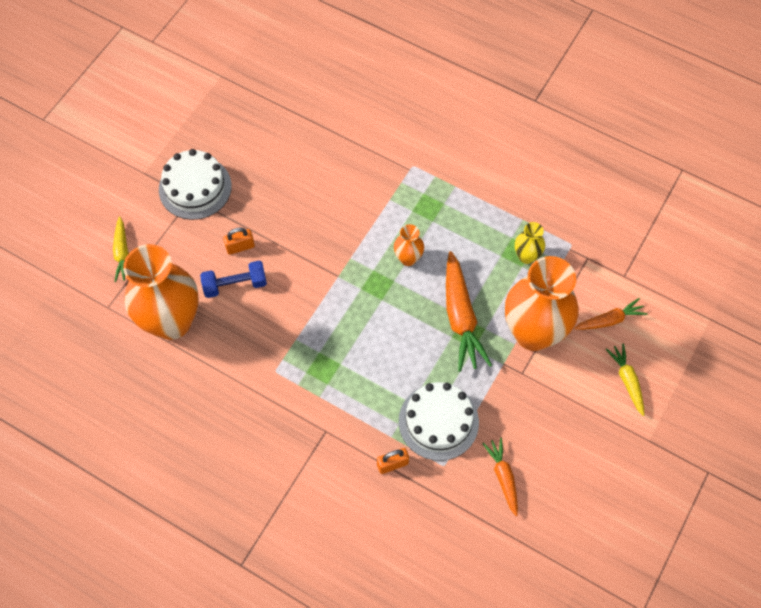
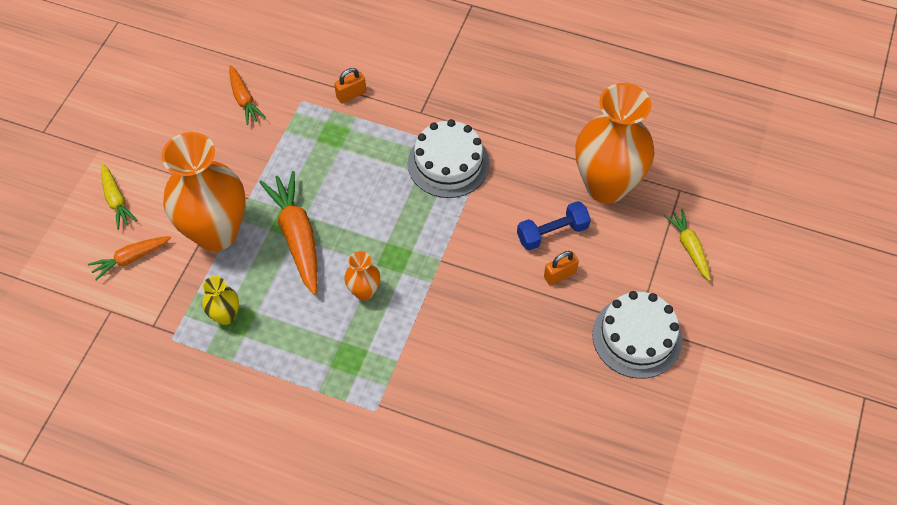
camera: 170 degrees right, 5 degrees down
(438, 421) = (311, 135): white cake -> white cake (448, 163)

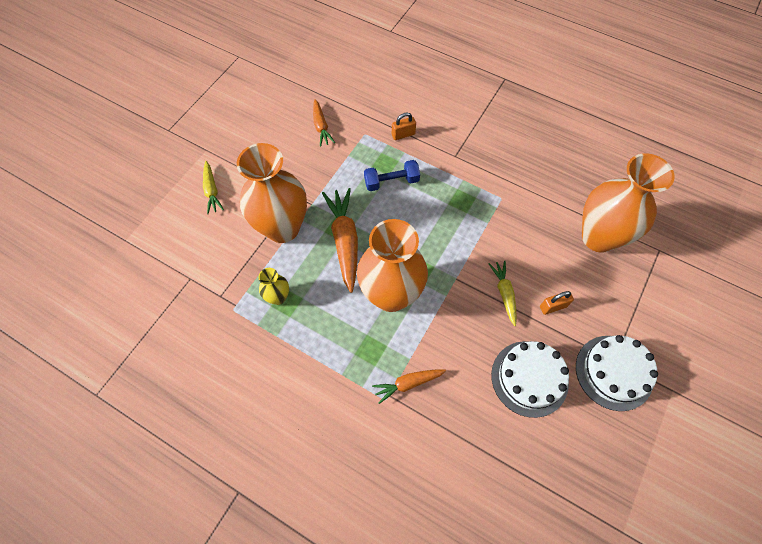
camera: 10 degrees right, 5 degrees up
(131, 258) = (214, 238): orange carrot -> orange carrot (408, 384)
(364, 291) = (391, 295): orange vase -> orange vase, size x2.25
(448, 163) = (472, 199): white cake -> white cake (529, 378)
(552, 233) = (550, 270): blue dumbbell -> blue dumbbell (391, 182)
(689, 247) = (664, 300): yellow carrot -> yellow carrot (504, 293)

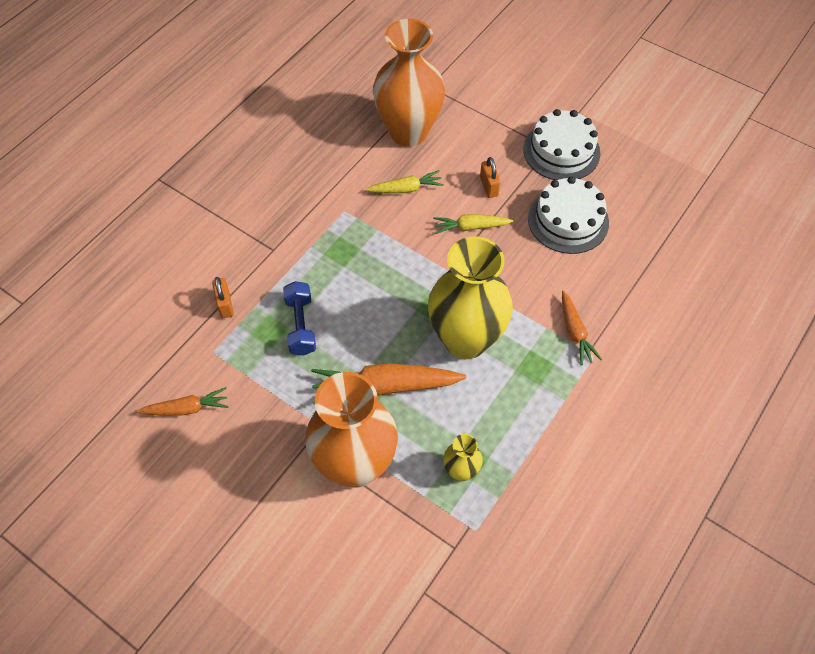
camera: 85 degrees left, 5 degrees down
(212, 191) = (276, 568): yellow carrot -> yellow carrot (406, 189)
(391, 295) = (466, 340): orange vase -> yellow vase

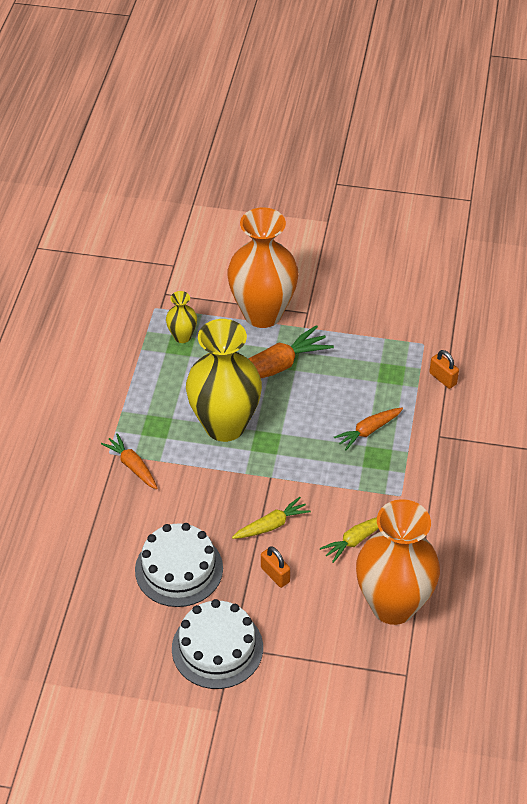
camera: 155 degrees right, 10 degrees down
(187, 408) = (411, 302): orange carrot -> orange carrot (368, 431)
(301, 325) = (369, 386): blue dumbbell -> none

